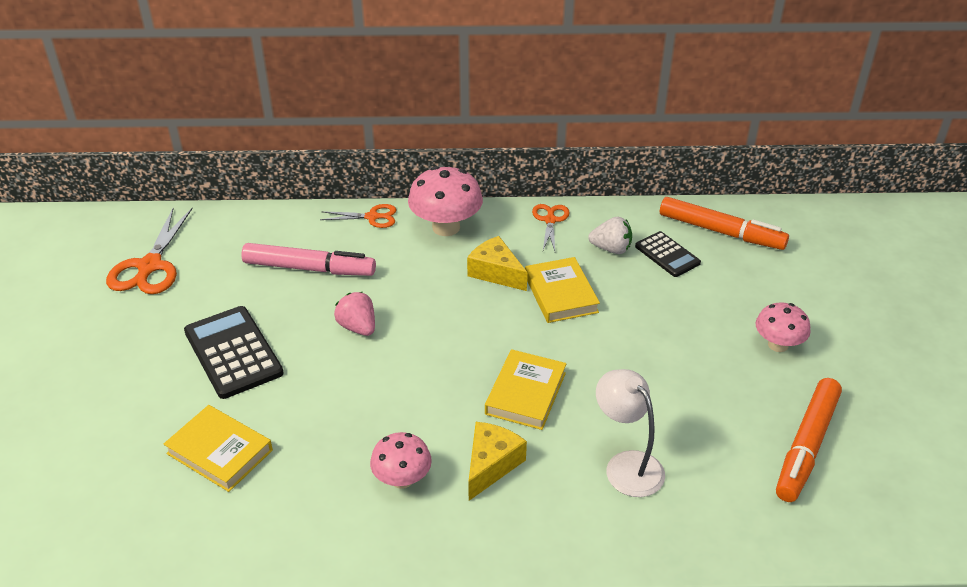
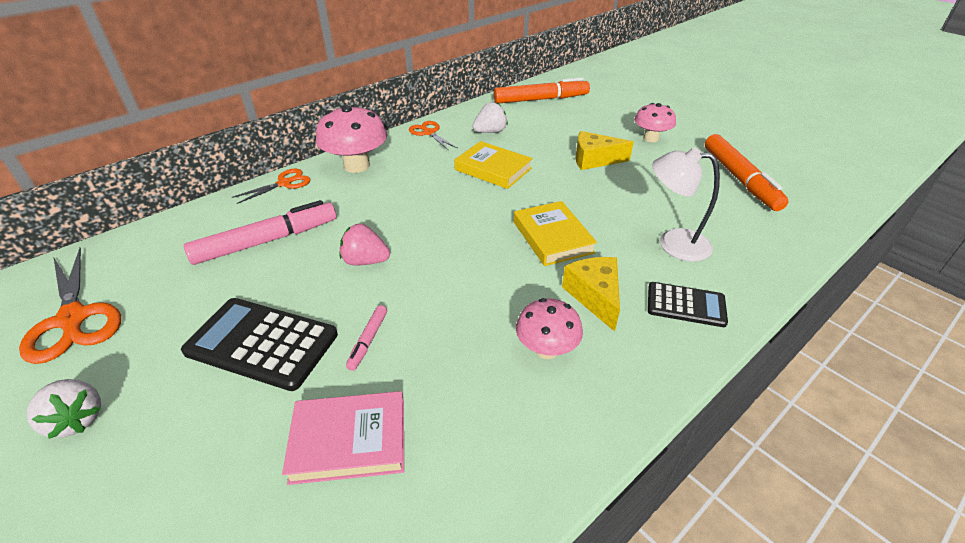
camera: 40 degrees left, 0 degrees up
(104, 340) = (77, 419): none -> white strawberry
(220, 452) = (349, 440): yellow book -> pink book
(295, 393) = (368, 341): none -> pink marker
(496, 272) = (431, 176): yellow cheese -> yellow cheese (594, 160)
(667, 255) = (528, 122): black calculator -> black calculator (686, 305)

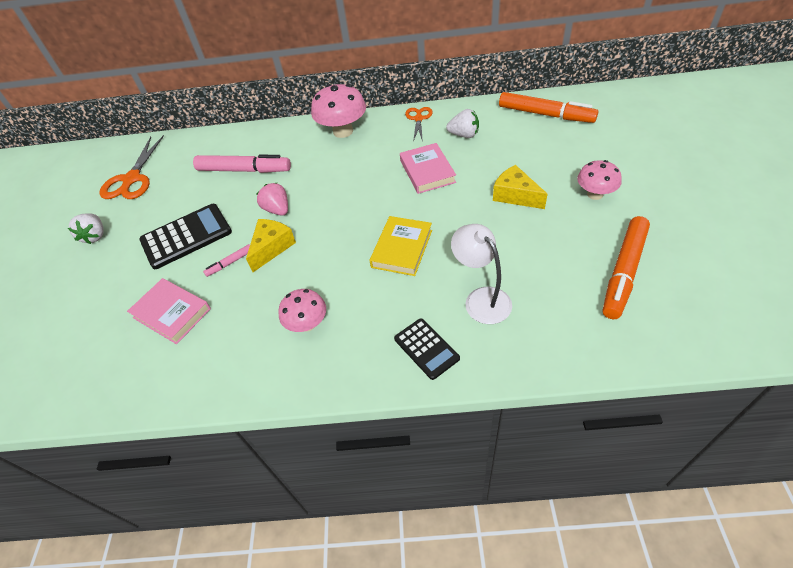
camera: 45 degrees right, 10 degrees up
(262, 343) = (186, 236): black calculator -> black calculator turned 90 degrees clockwise
(284, 183) = (290, 129): orange scissors -> none
(493, 169) = (427, 171): yellow book -> pink book
(595, 296) = (375, 307): yellow cheese -> yellow cheese (272, 248)

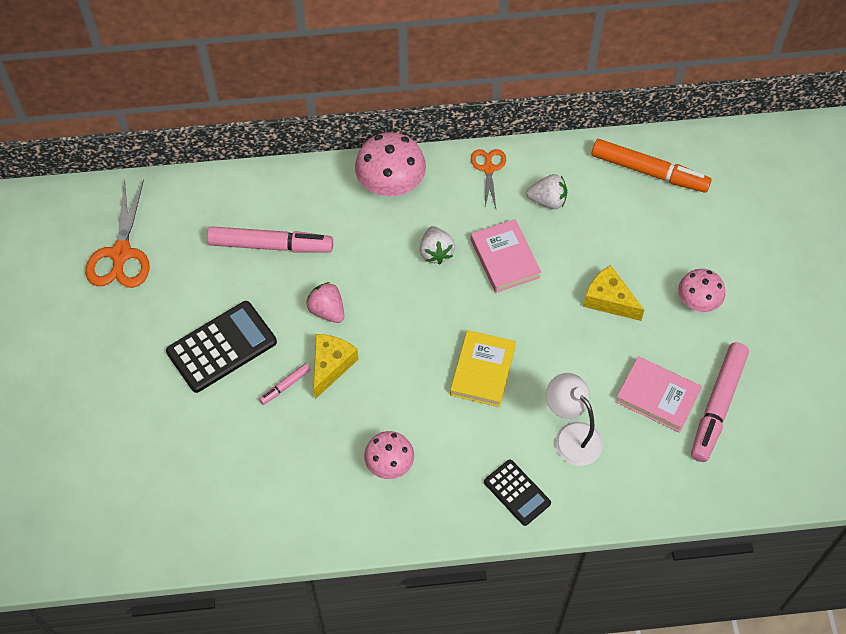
camera: 10 degrees left, 10 degrees up
(95, 236) = (103, 343): white strawberry -> white strawberry (436, 252)
(172, 313) = (234, 450): pink book -> pink book (657, 396)
(624, 272) = (718, 406): orange marker -> pink marker

